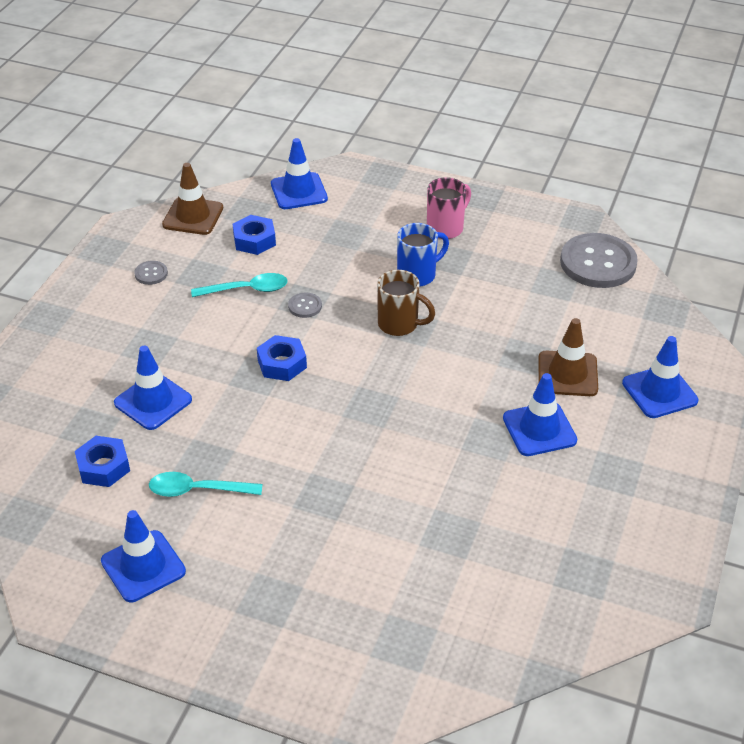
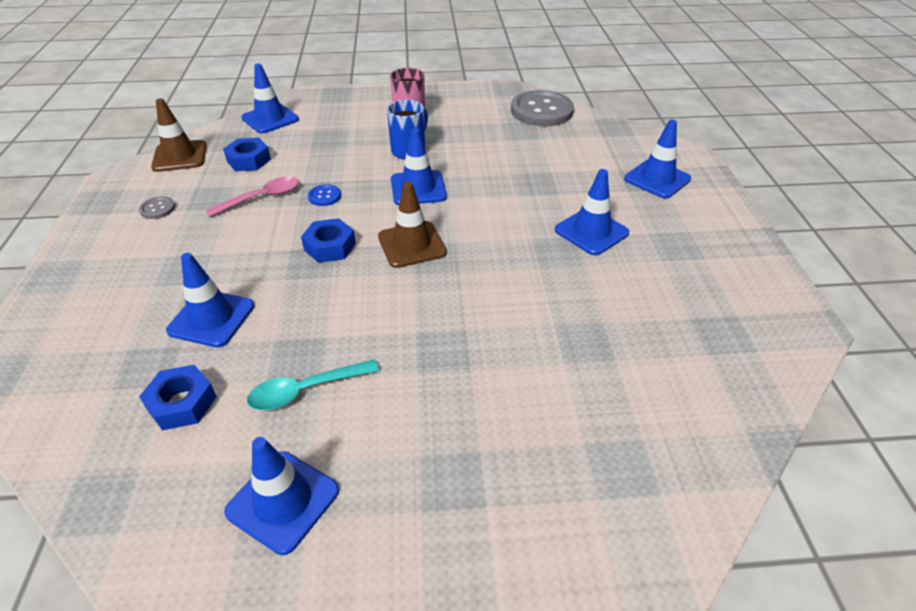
camera: 25 degrees left, 0 degrees up
(246, 290) = (261, 198): turquoise spoon -> pink spoon
(305, 306) = (324, 196): grey button -> blue button
(399, 325) = (418, 188): brown mug -> blue traffic cone
(567, 374) = (580, 186): brown traffic cone -> brown traffic cone (411, 245)

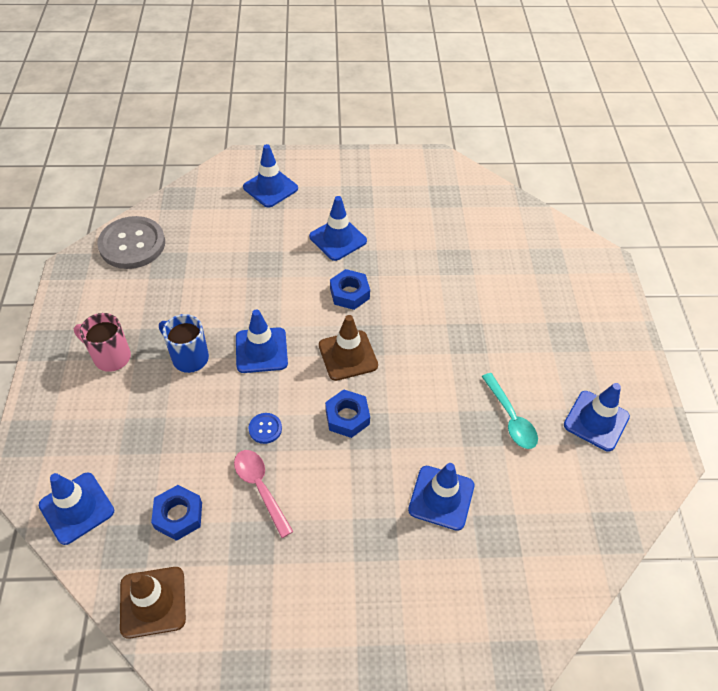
camera: 90 degrees left, 10 degrees up
(157, 209) = (269, 595): grey button -> none
(182, 403) = (530, 498): blue nut -> blue nut (349, 293)

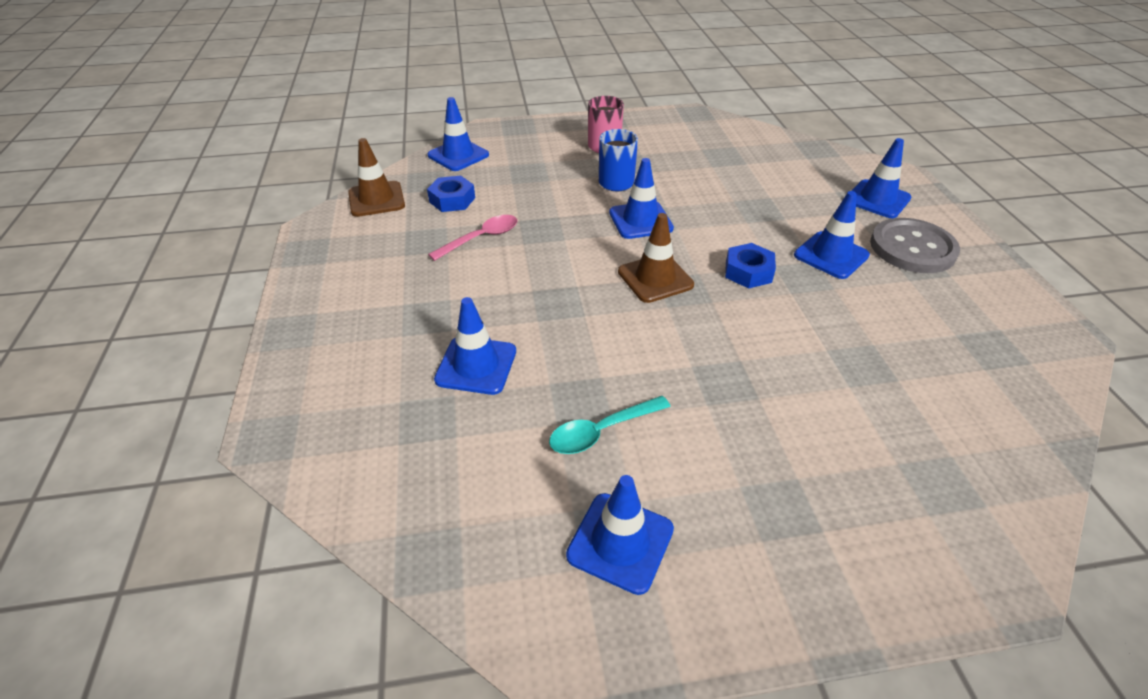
camera: 85 degrees right, 10 degrees down
(132, 244) = (738, 135): grey button -> grey button (912, 248)
(265, 429) = (546, 233): blue button -> none
(347, 417) = (571, 285): blue nut -> none

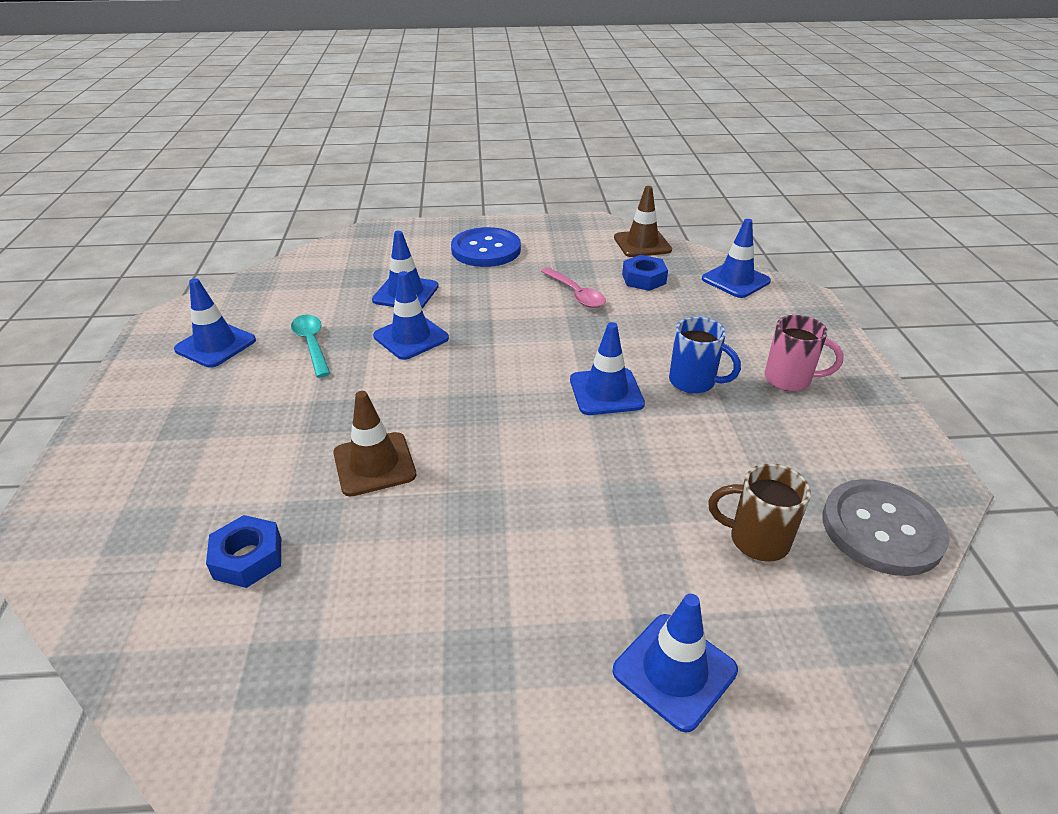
camera: 95 degrees right, 5 degrees down
(367, 308) = (486, 250): none -> blue button
(655, 278) = (495, 391): brown traffic cone -> brown traffic cone (374, 464)
(748, 272) = (493, 462): blue nut -> blue nut (248, 558)
(769, 170) = (756, 540): none -> brown mug
(831, 255) = (515, 552): blue traffic cone -> blue traffic cone (411, 337)
(912, 248) = (521, 667): grey button -> grey button (881, 529)

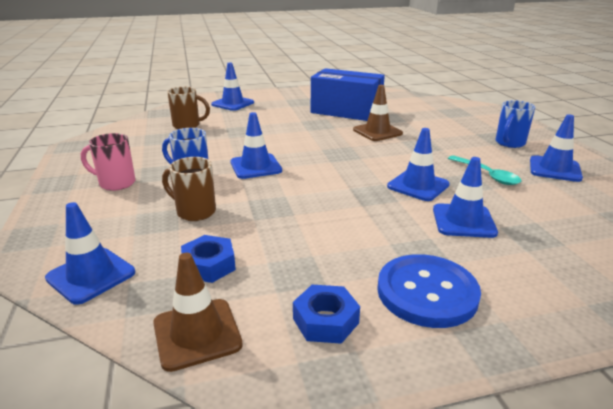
camera: 170 degrees right, 10 degrees down
(192, 403) = (509, 143): none -> blue mug
(248, 558) = (401, 110): blue nut -> blue nut (325, 321)
(383, 567) = (346, 111): none -> blue box
(576, 294) = (289, 237): pink spoon -> none
(671, 328) = (195, 212): none -> brown mug
(881, 529) = (124, 132): grey button -> none

